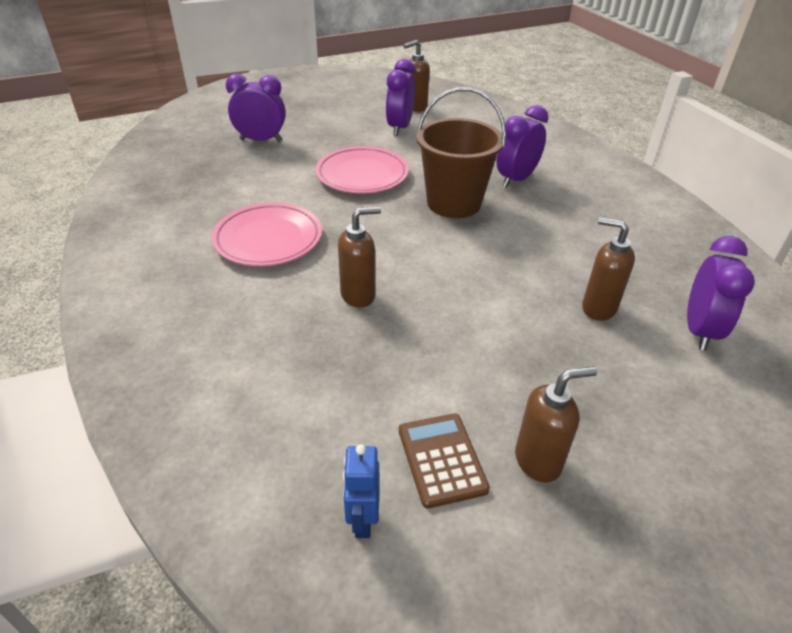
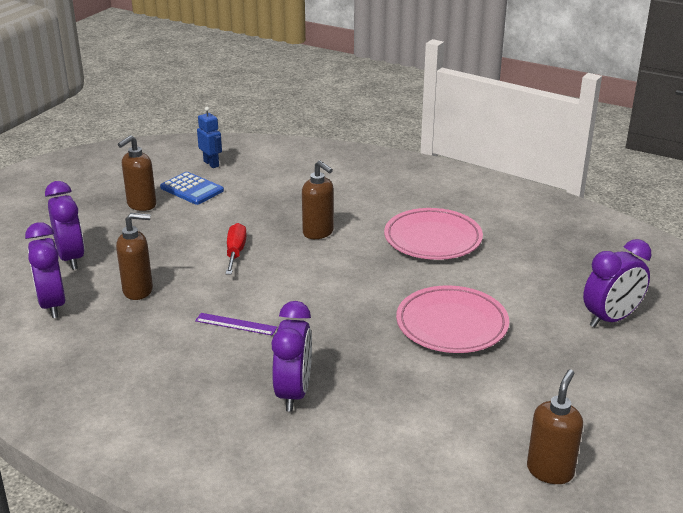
camera: 145 degrees right, 10 degrees down
(358, 295) = (318, 233): brown soap dispenser -> brown soap dispenser turned 75 degrees counterclockwise
(399, 128) = (511, 414): purple clock -> purple clock (71, 258)
(442, 459) = (192, 189): brown calculator -> blue calculator
(454, 203) = (329, 332): brown bucket -> none
(466, 310) = (235, 252): none -> red screwdriver
(522, 237) = (236, 324): none -> purple ruler

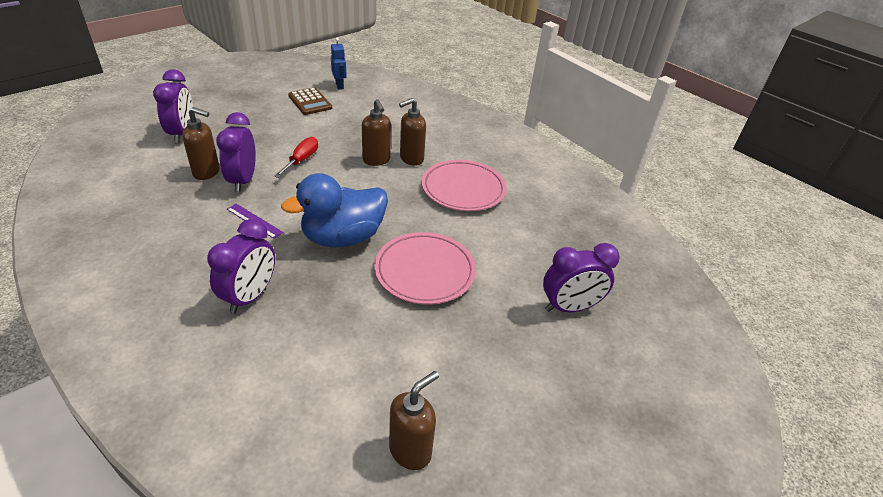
camera: 15 degrees right, 10 degrees up
(52, 305) = (138, 167): purple clock -> purple clock (243, 181)
(141, 205) = (264, 105): brown soap dispenser -> brown soap dispenser (411, 159)
(192, 189) = (310, 102): blue calculator -> brown calculator
(344, 315) = (343, 237): none -> blue duck

